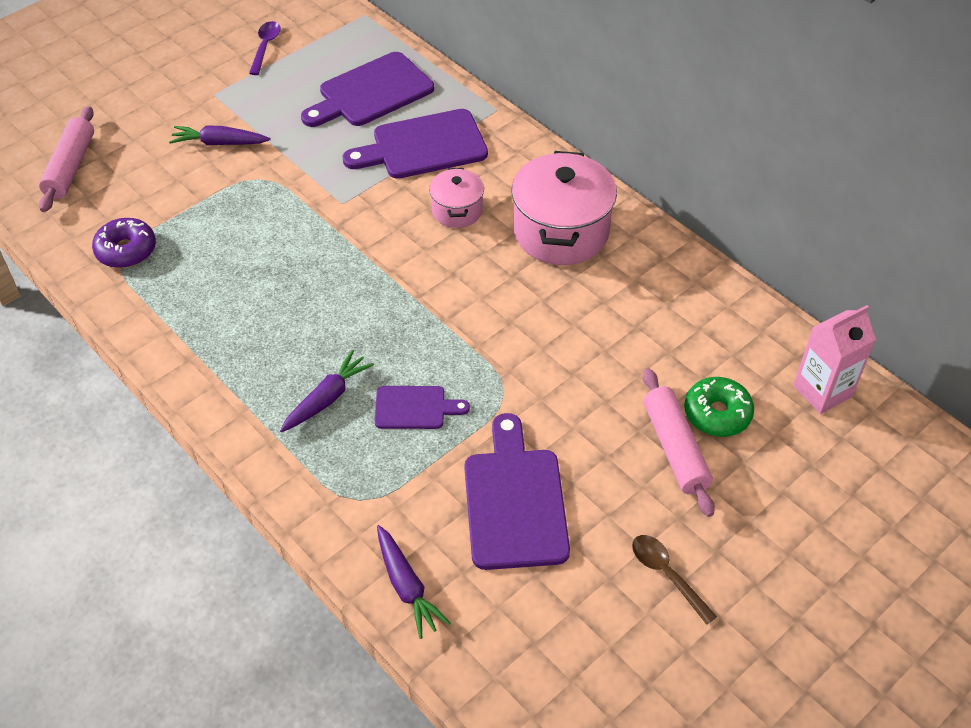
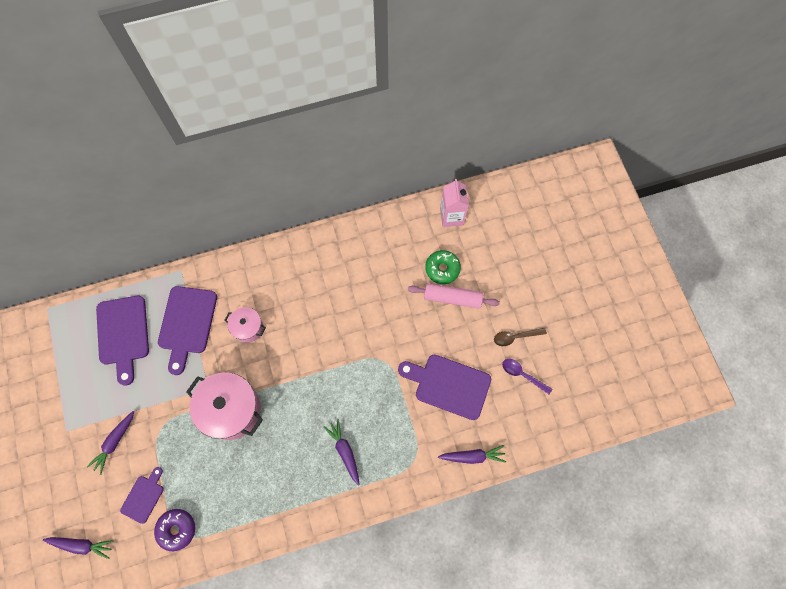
camera: 65 degrees left, 20 degrees up
(70, 167) = (81, 545): pink rolling pin -> purple carrot
(265, 47) = (40, 382): purple spoon -> purple spoon (522, 375)
(414, 408) = (372, 409): purple cutting board -> purple cutting board (143, 497)
(561, 232) = (293, 282): pink pot -> pink pot (231, 410)

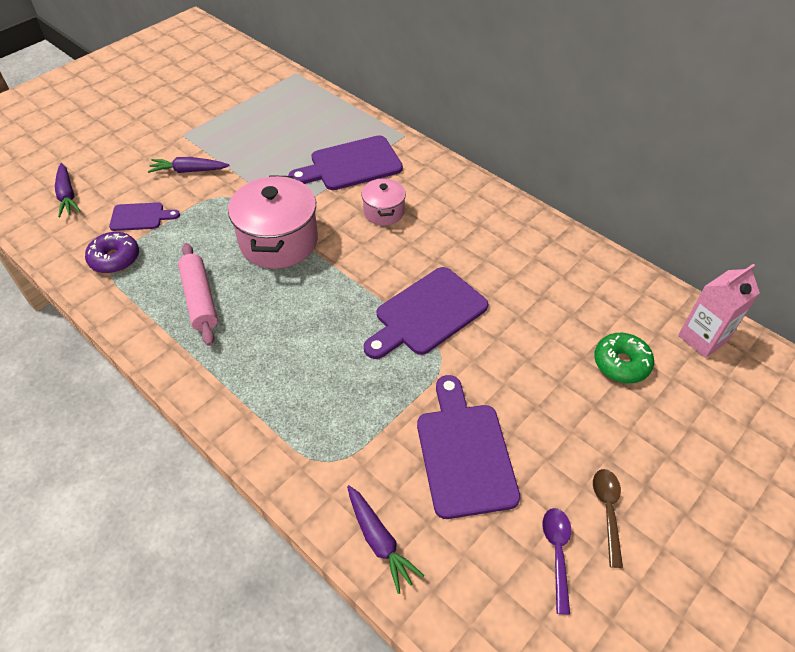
camera: 60 degrees right, 20 degrees down
(123, 334) = (306, 128): purple cutting board -> purple cutting board (427, 314)
(344, 451) = (292, 372): purple carrot -> none
(452, 298) = (592, 396): pink rolling pin -> pink rolling pin (200, 299)
(515, 337) = (607, 511): brown spoon -> brown spoon turned 45 degrees clockwise

